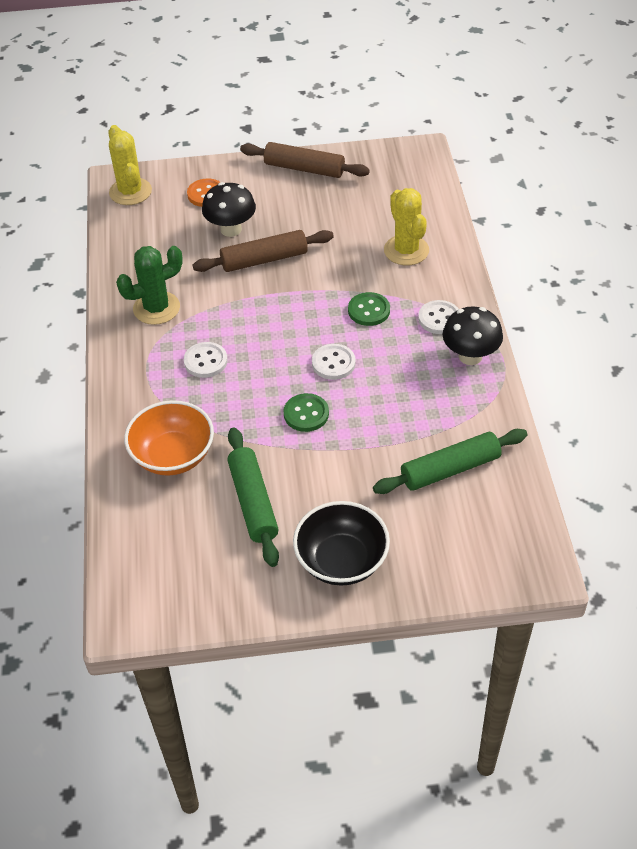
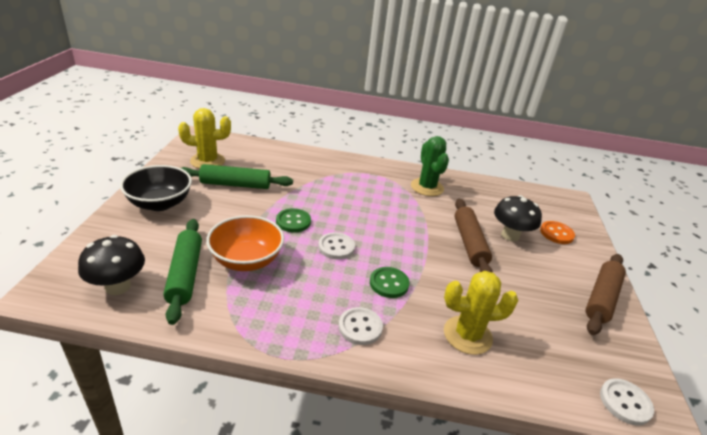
camera: 100 degrees right, 15 degrees down
(130, 192) = (557, 201): yellow cactus -> yellow cactus (207, 161)
(173, 456) = (294, 168): orange bowl -> orange bowl (246, 260)
(205, 361) = (367, 194): white button -> white button (625, 402)
(470, 356) = (299, 332): black mushroom -> black mushroom (118, 286)

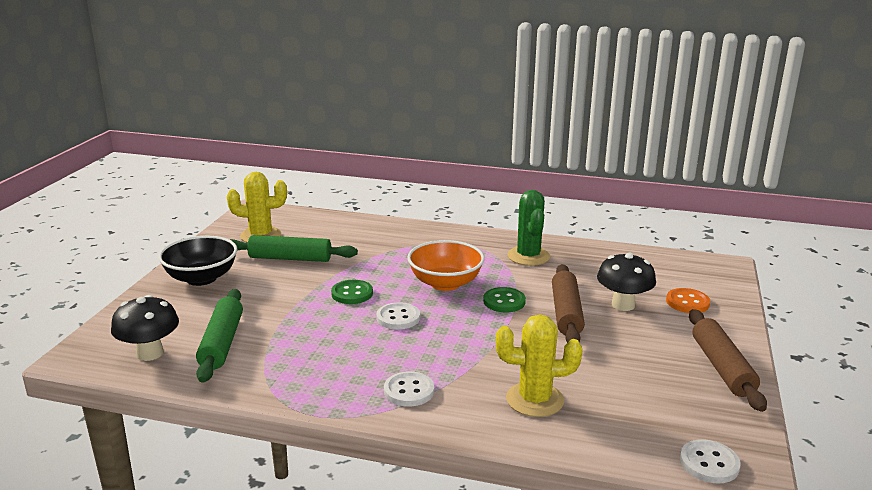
camera: 10 degrees right, 10 degrees down
(246, 260) = (291, 330): orange bowl -> orange bowl (445, 283)
(389, 283) = (453, 352): green button -> green button (504, 301)
(601, 298) = (722, 367): brown rolling pin -> brown rolling pin turned 45 degrees counterclockwise

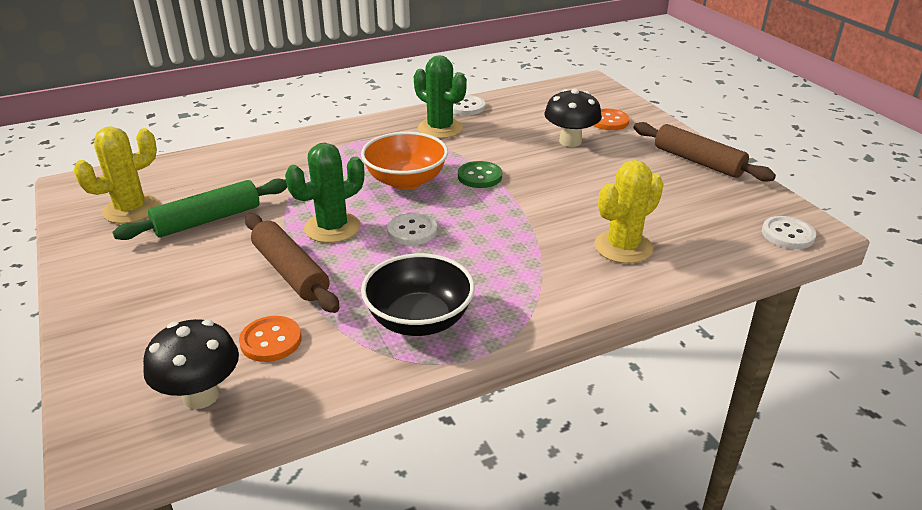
camera: 40 degrees left, 10 degrees up
(201, 278) = (130, 285): black bowl -> black bowl (419, 320)
(222, 343) = (271, 341): green rolling pin -> orange button
(352, 293) = (332, 228): green button -> green cactus
(409, 391) = (522, 291): white button -> white button (466, 107)
(566, 313) = (540, 165): brown rolling pin -> brown rolling pin (290, 272)

